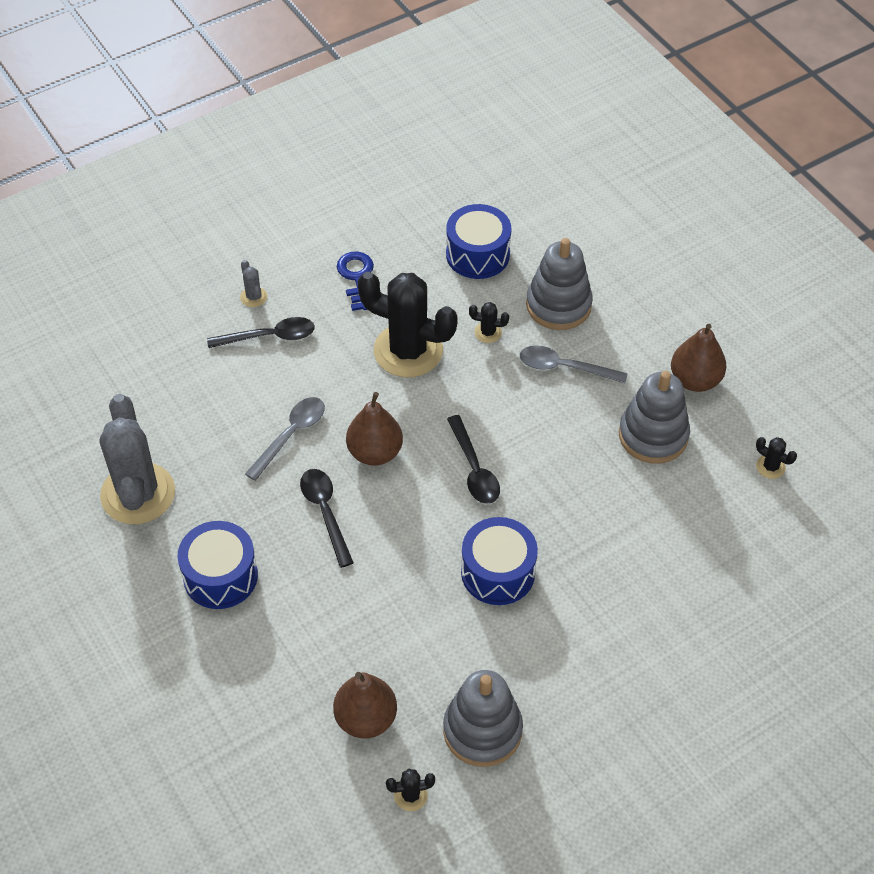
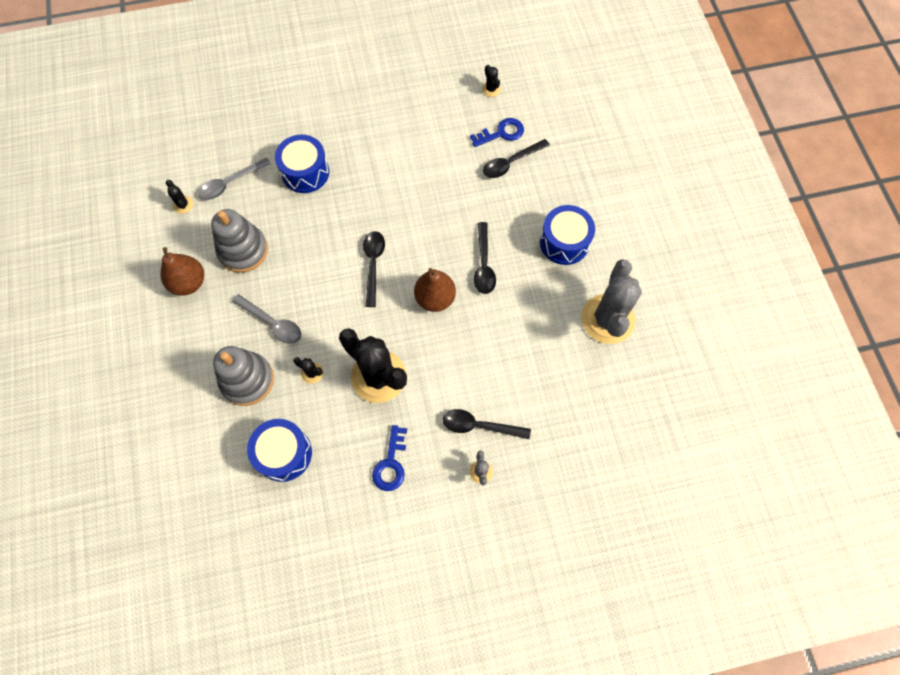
camera: 160 degrees left, 15 degrees up
(291, 435) = (488, 331): grey spoon -> grey spoon (230, 183)
(335, 672) = (510, 163): none -> black spoon
(366, 718) = (501, 133): brown pear -> blue key
(410, 795) = (491, 89): black cactus -> black cactus turned 60 degrees clockwise
(482, 730) = (439, 108): grey stacking toy -> none
(498, 572) = (390, 191): blue drum -> blue drum (305, 172)

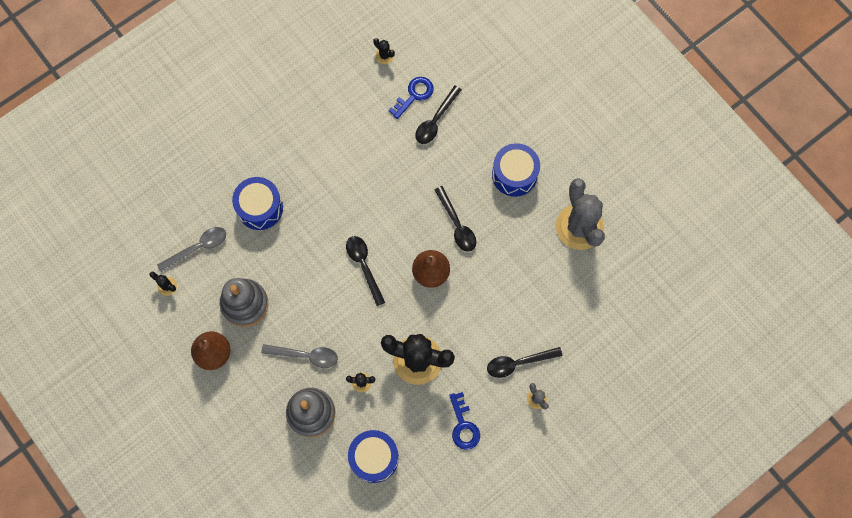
camera: 25 degrees left, 5 degrees up
(230, 183) = (198, 247): grey spoon -> grey spoon turned 150 degrees counterclockwise

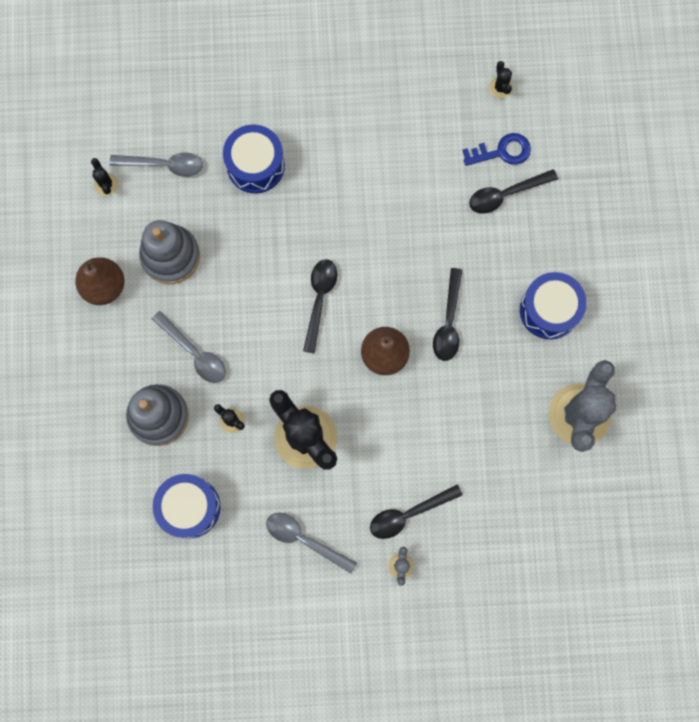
camera: 35 degrees right, 5 degrees up
(463, 426) = (304, 539): blue key -> grey spoon
(518, 363) = (408, 514): black spoon -> black spoon turned 45 degrees counterclockwise

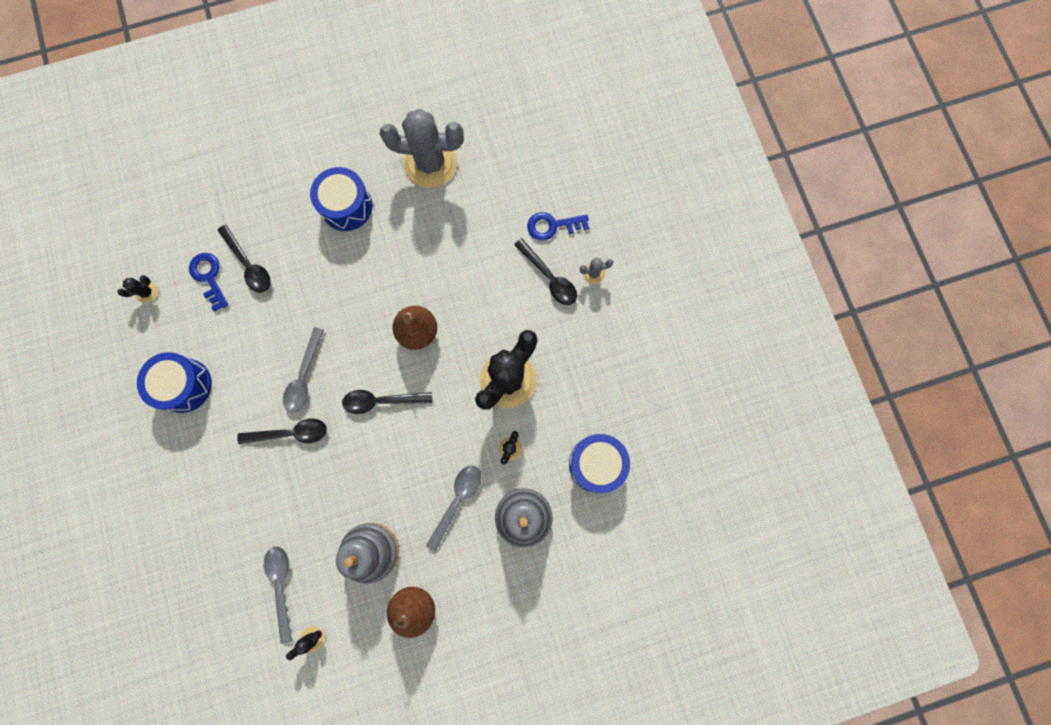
camera: 105 degrees left, 0 degrees up
(255, 165) = (264, 496): blue drum -> blue drum (184, 385)
(304, 539) = (595, 357): grey spoon -> grey spoon (304, 377)
(448, 322) = (376, 285): black spoon -> black spoon (291, 433)
(469, 534) = (552, 226): none -> blue key

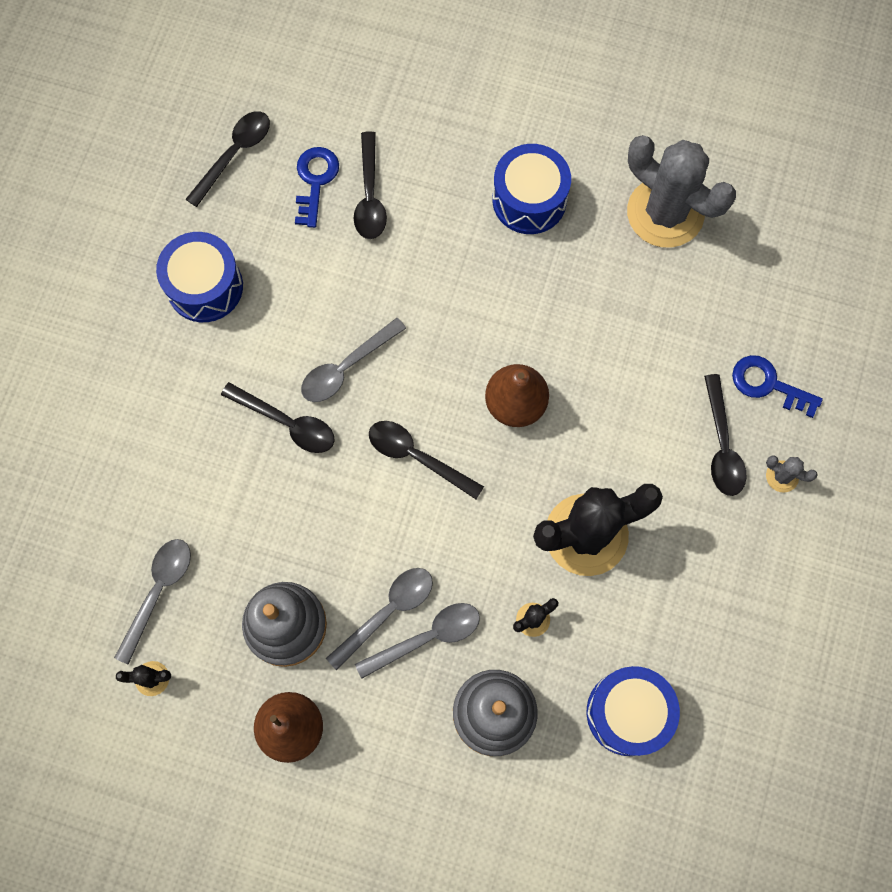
camera: 35 degrees right, 5 degrees down
(147, 292) = (235, 154): black cactus -> black spoon
(425, 502) = (388, 611): none -> grey spoon

